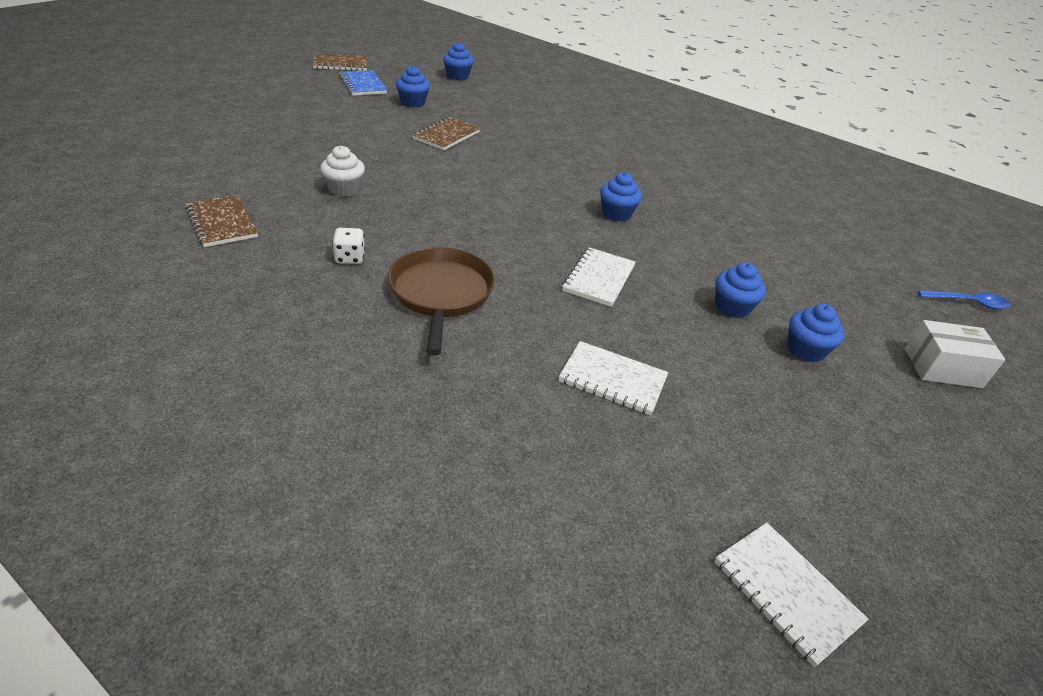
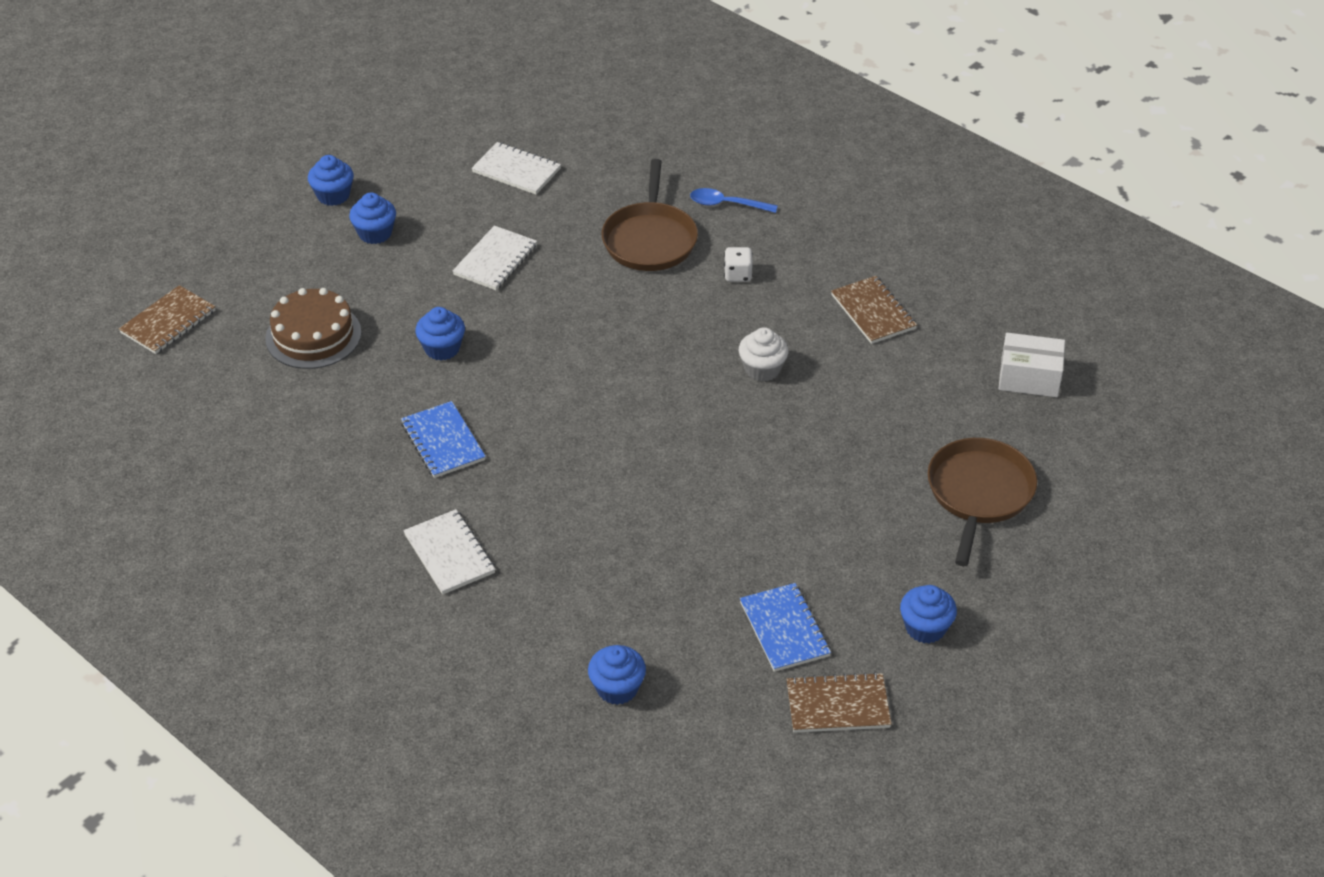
camera: 170 degrees left, 5 degrees up
(204, 120) = (979, 493): none -> brown pan
(413, 102) = (695, 579): blue cupcake -> blue cupcake (925, 628)
(446, 135) = (641, 490): brown notebook -> brown notebook (168, 322)
(589, 163) = (443, 442): none -> blue notebook
(726, 226) = (313, 335): none -> brown cake
(786, 592) = (458, 64): white notebook -> white notebook (449, 554)
(942, 368) = (217, 182): white box -> white box (1029, 378)
(968, 303) = (112, 244): blue spoon -> blue spoon (727, 204)

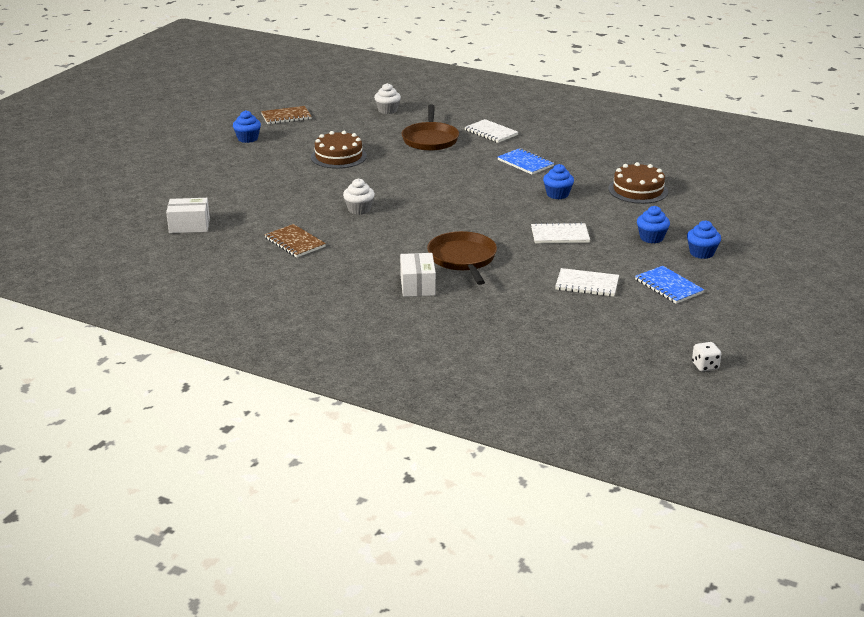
camera: 165 degrees right, 15 degrees down
(168, 322) = (728, 185): brown notebook -> none
(495, 260) = (560, 235): white notebook -> white notebook turned 75 degrees clockwise
(617, 688) = (387, 110): blue cupcake -> white cupcake
(727, 204) = (417, 285): blue spoon -> white box
(738, 275) = (392, 249): white dice -> white dice (705, 366)
(761, 527) = (338, 156): none -> brown cake
(784, 629) = (316, 131): blue notebook -> blue notebook (668, 286)
(979, 493) = (221, 180): brown pan -> brown pan (430, 139)

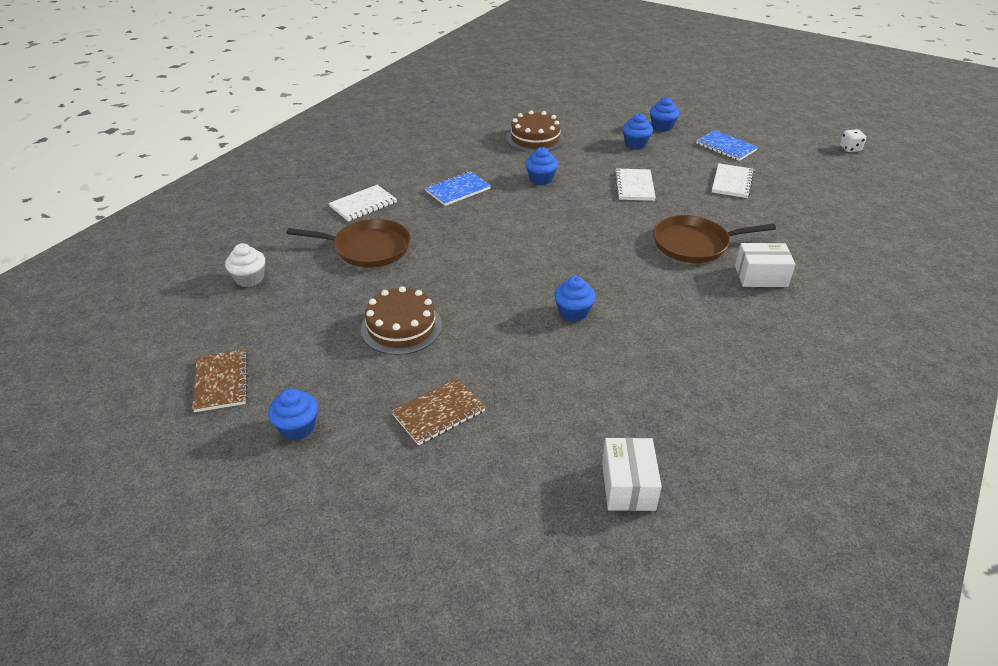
camera: 85 degrees left, 10 degrees up
(295, 242) = (671, 369): brown notebook -> brown notebook (438, 413)
(359, 209) = (573, 312): white cupcake -> blue cupcake
(668, 286) = (726, 147): blue notebook -> blue notebook turned 75 degrees clockwise

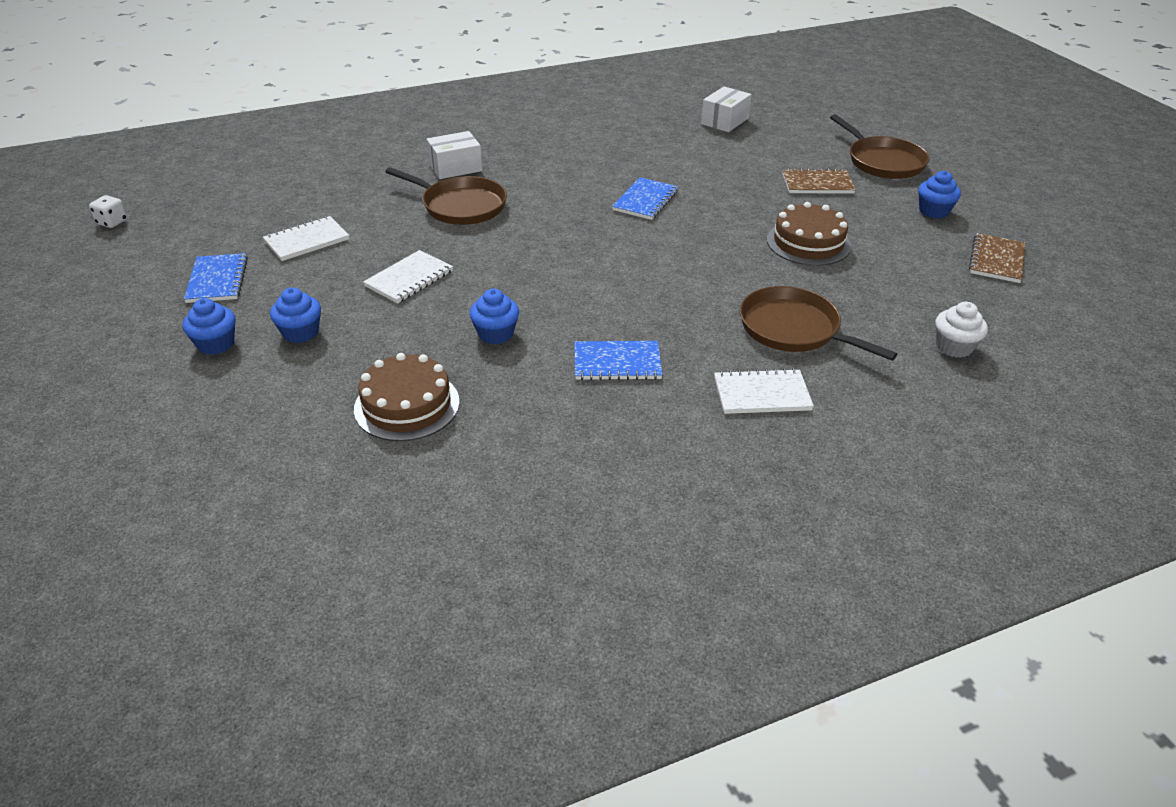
camera: 145 degrees left, 0 degrees up
(385, 497) = (883, 162): none -> brown pan
(573, 312) = (645, 200): blue cupcake -> blue notebook
(761, 276) = (455, 168): white box -> white box turned 60 degrees counterclockwise

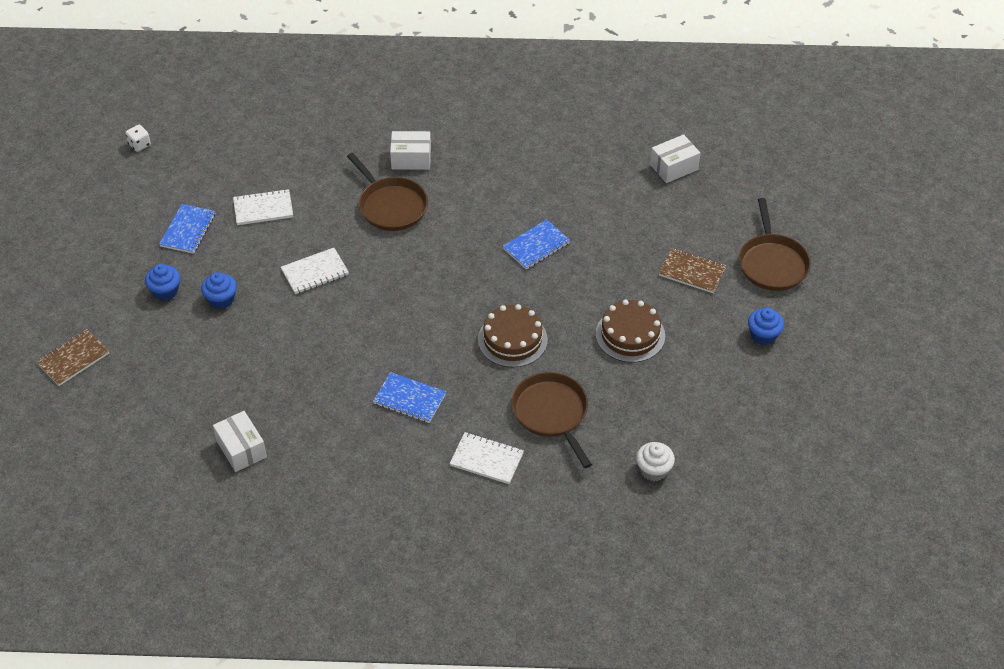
camera: 25 degrees right, 10 degrees up
(407, 405) = (258, 385): brown cake -> brown cake (512, 339)
(428, 483) = (241, 449): none -> white box
(495, 334) = (345, 345): blue cupcake -> none
(996, 260) = (765, 403): brown notebook -> brown notebook (73, 359)

